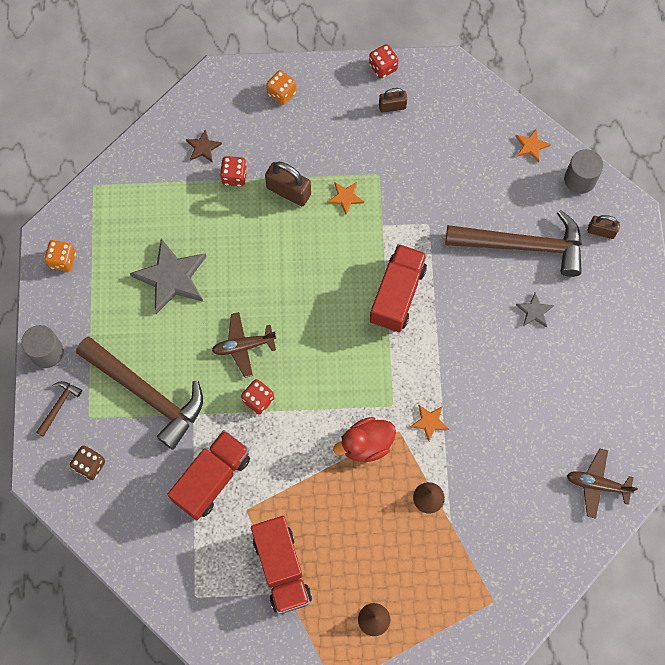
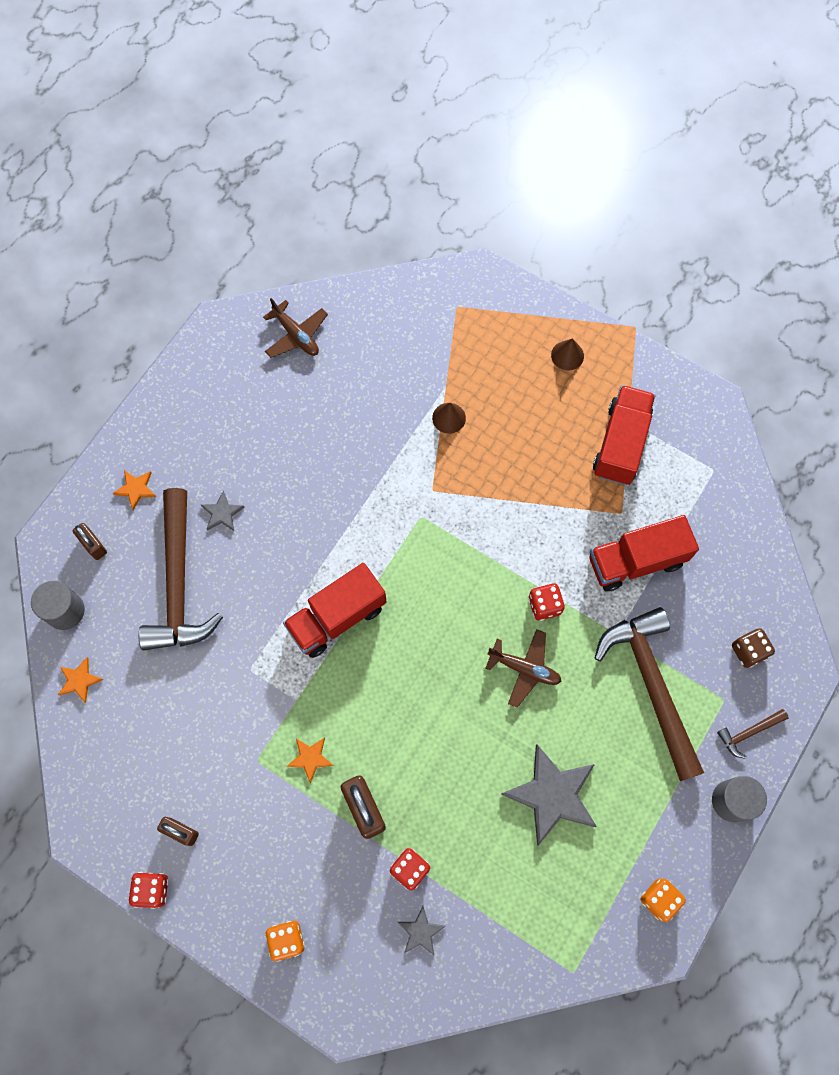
camera: 145 degrees left, 0 degrees up
(203, 147) = (421, 932): brown star -> grey star
(366, 444) = (471, 498): red duck -> none
(429, 422) = (399, 479): orange star -> orange star (136, 489)
(522, 246) = (178, 582): brown hammer -> brown hammer turned 135 degrees counterclockwise

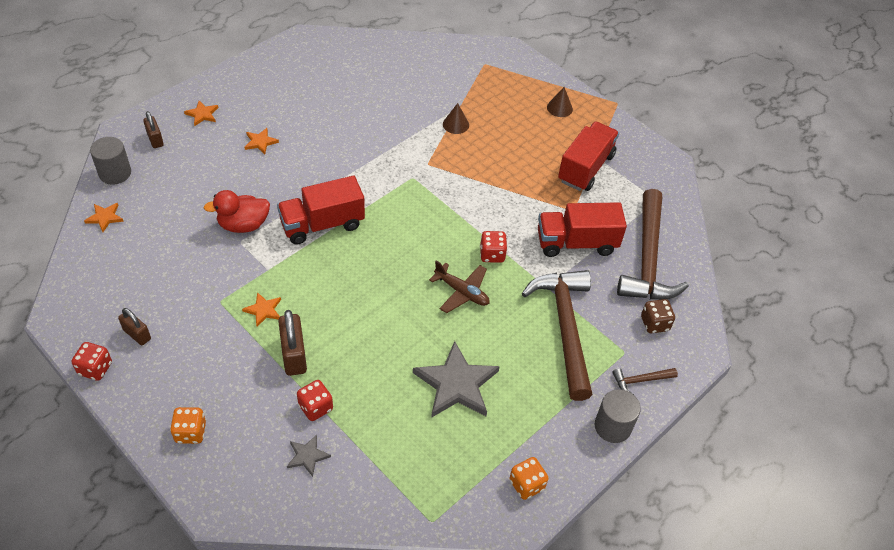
camera: 10 degrees right, 20 degrees down
(178, 582) = (208, 175): brown hammer -> brown hammer (647, 258)
(222, 513) = (260, 142): grey star -> orange star
(245, 644) = (243, 225): none -> red duck
(296, 335) = (359, 55): brown plane -> none

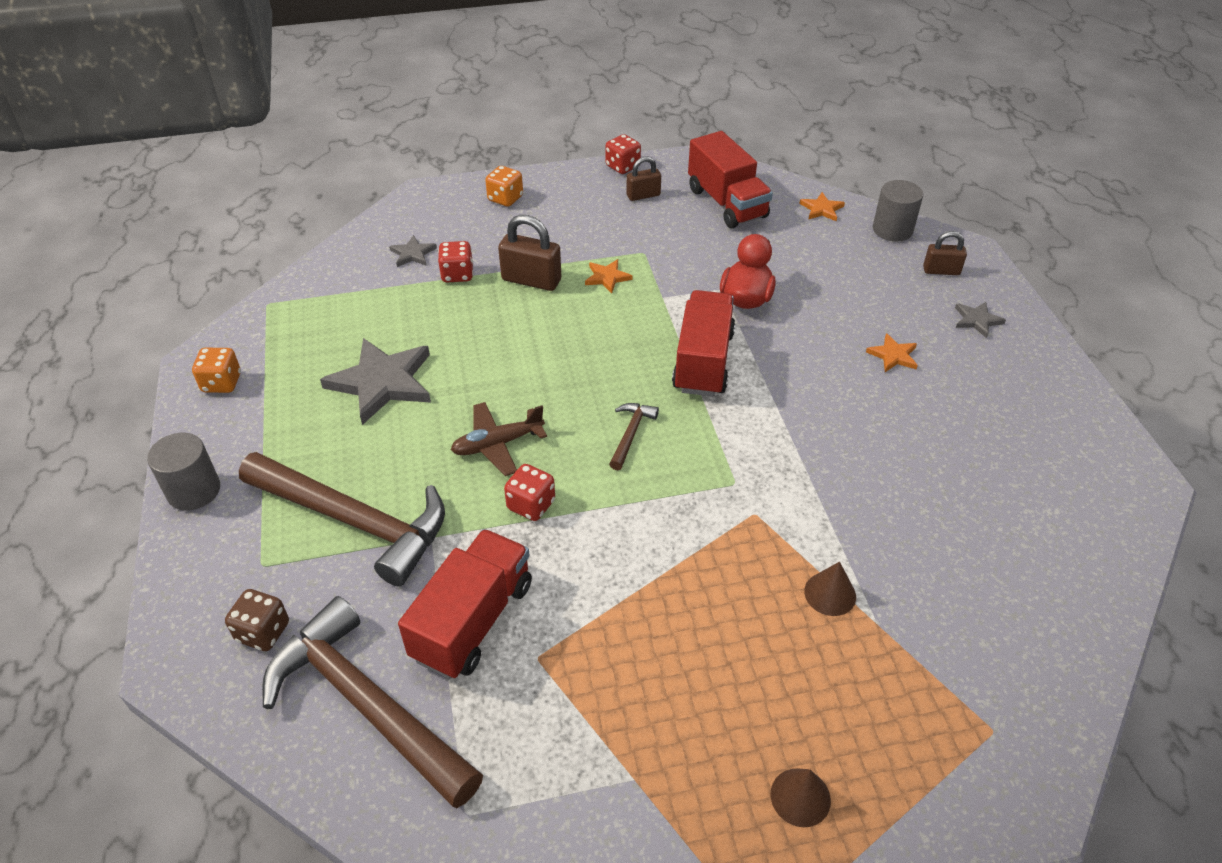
camera: 125 degrees right, 5 degrees down
(202, 114) = (977, 320): orange star -> grey star
(585, 168) = (616, 739): red truck -> red truck (727, 203)
(640, 380) = (211, 557): brown hammer -> brown hammer (630, 434)

